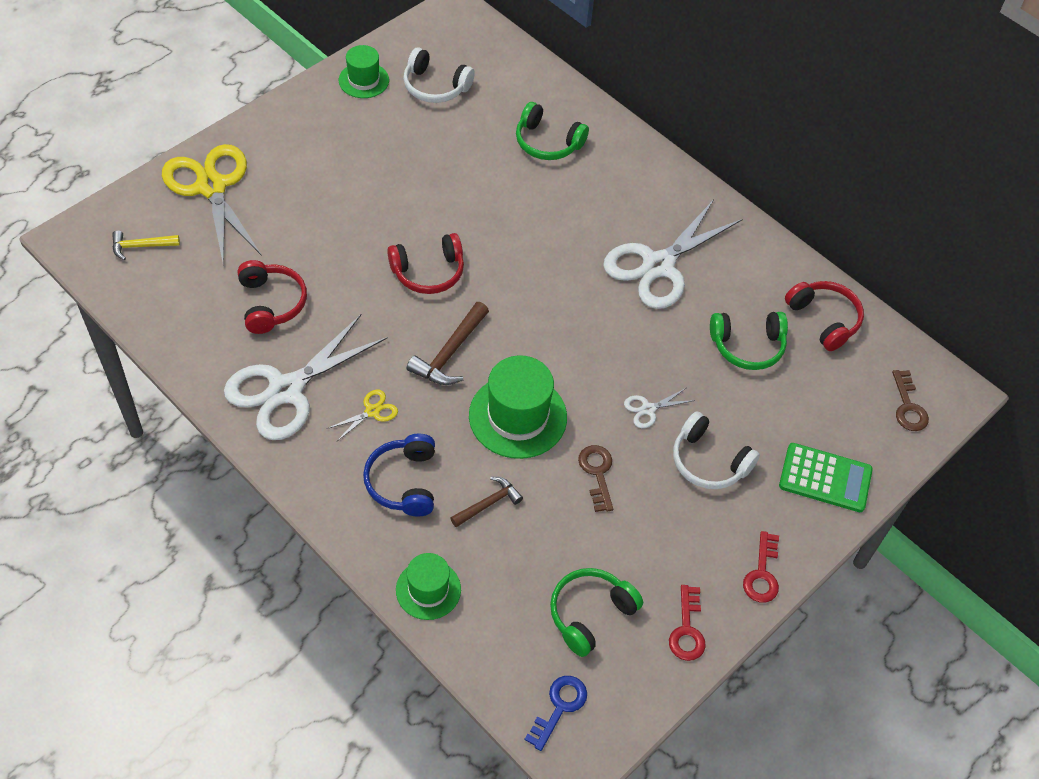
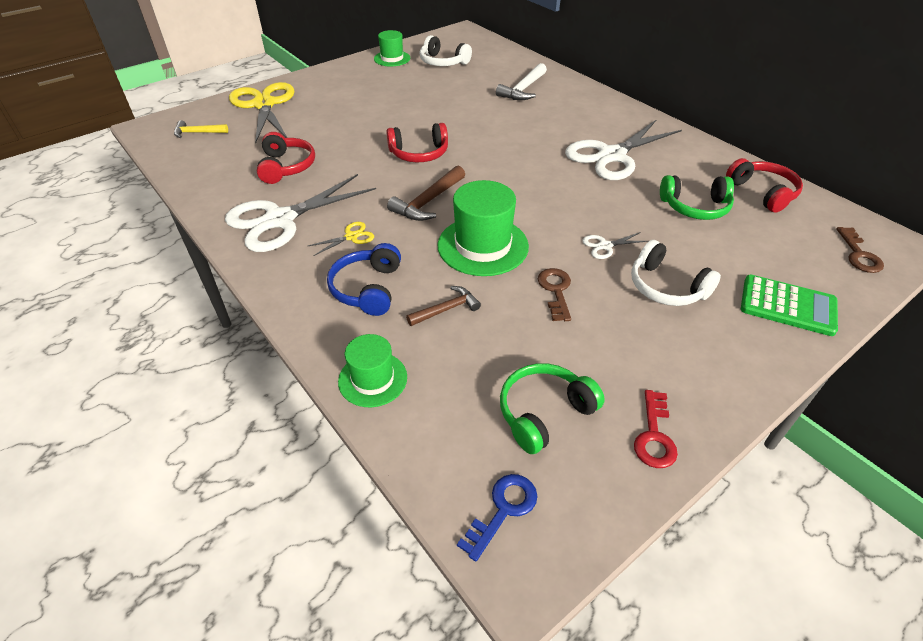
camera: 10 degrees right, 10 degrees down
(547, 142) = (523, 89): green headphones -> white hammer
(762, 573) = (734, 385): red key -> none

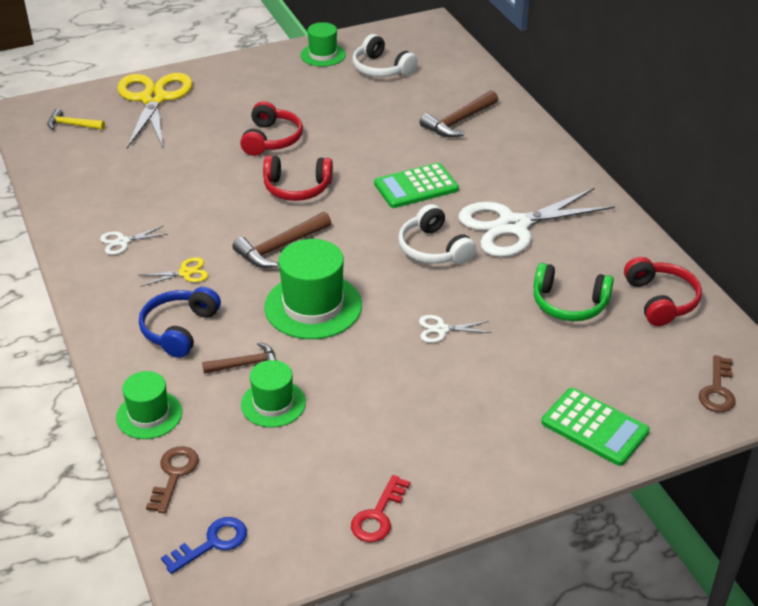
camera: 15 degrees right, 5 degrees down
(280, 219) = (122, 242): white scissors -> white scissors, size x0.42
(286, 167) = (150, 182): red headphones -> red headphones (271, 139)
(491, 342) = (273, 403): none -> green hat
(517, 138) = (416, 187): none -> green calculator
(523, 89) = (459, 121): white hammer -> brown hammer
(544, 413) = (289, 475): green headphones -> none
(555, 291) = (362, 366): brown key -> brown key (174, 475)
(666, 287) = (478, 384): white headphones -> white headphones (433, 249)

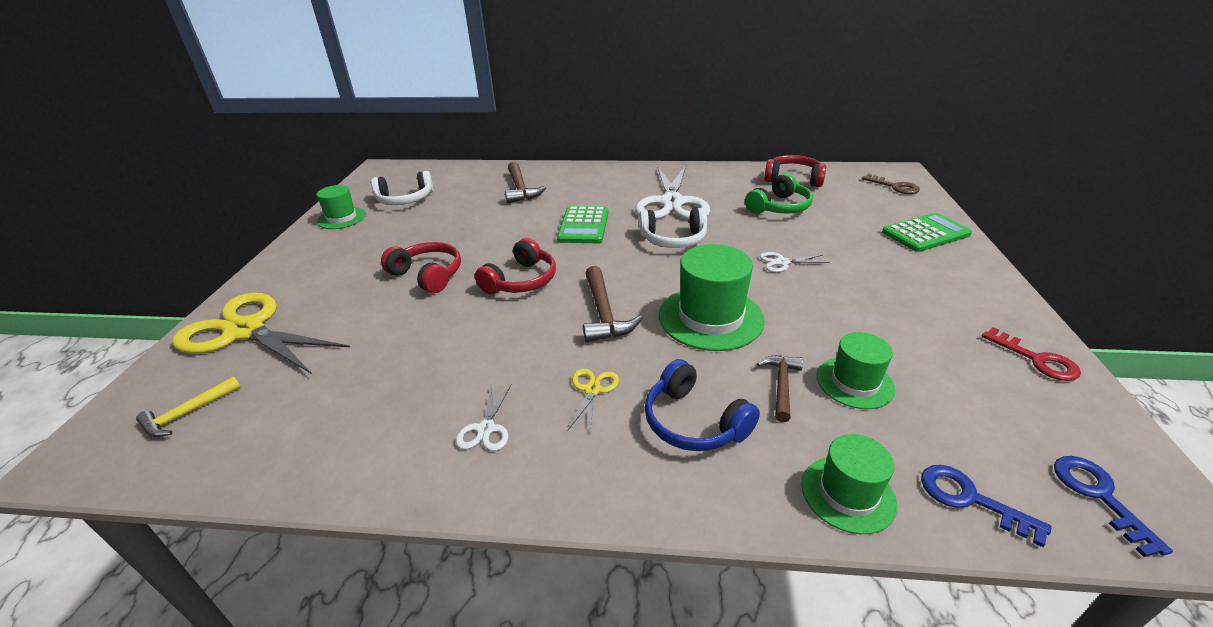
camera: 60 degrees left, 5 degrees down
(174, 475) = (970, 499): brown key -> blue key
(441, 329) = (782, 262): white scissors -> white scissors turned 60 degrees clockwise

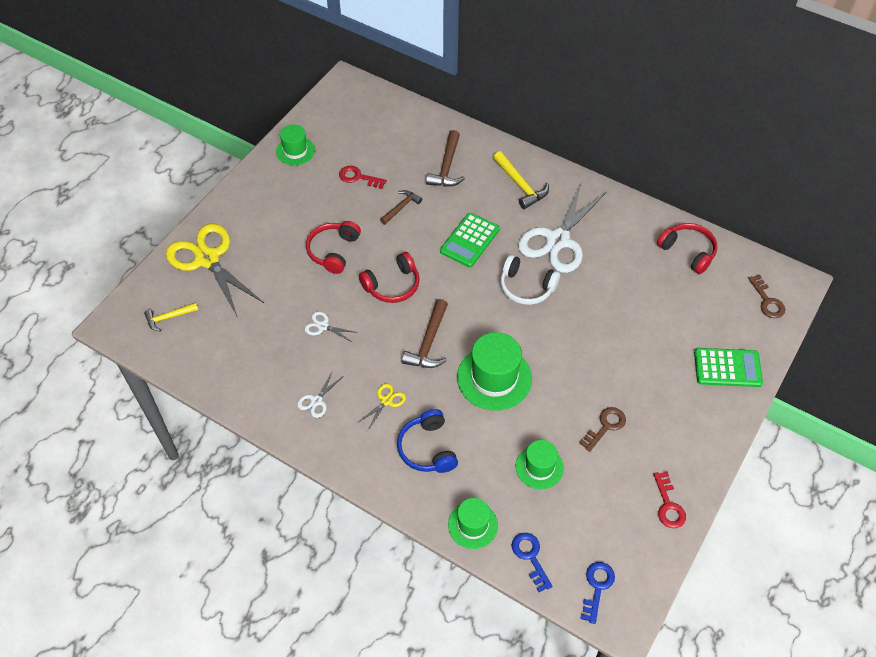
camera: 25 degrees right, 20 degrees up
(405, 199) = (350, 143): white headphones -> none
(427, 217) = (358, 177): none -> red key
(428, 275) = (333, 251): red headphones -> red headphones turned 135 degrees counterclockwise
(603, 182) = (520, 185): none -> yellow hammer
(779, 207) = (641, 284): green headphones -> none
(781, 386) = (495, 449): brown hammer -> brown hammer (401, 207)
(782, 262) = (586, 349): white scissors -> white scissors (323, 326)
(878, 315) = (605, 426): none -> brown key

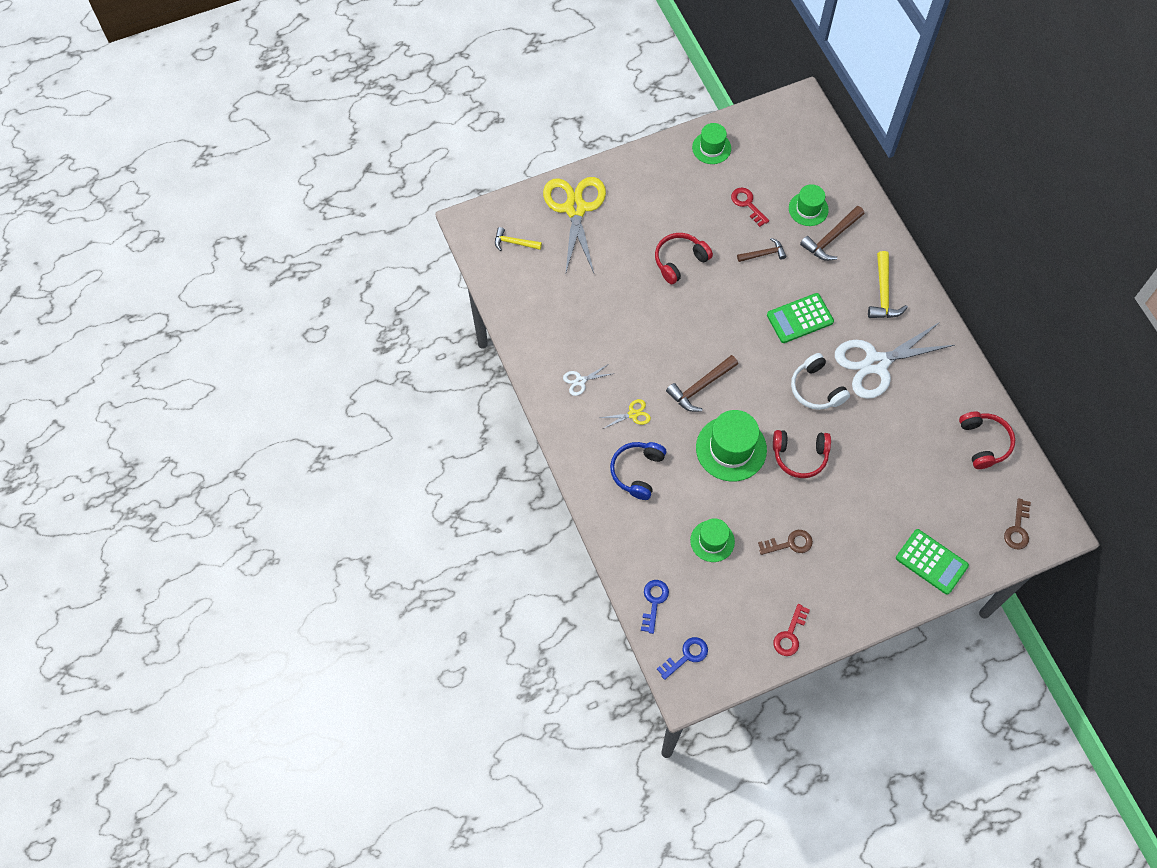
camera: 35 degrees right, 10 degrees up
(323, 326) = (627, 322): white scissors -> none
(392, 285) = (706, 320): red headphones -> red headphones (800, 456)
(473, 525) = (629, 551): green hat -> green hat (808, 209)

